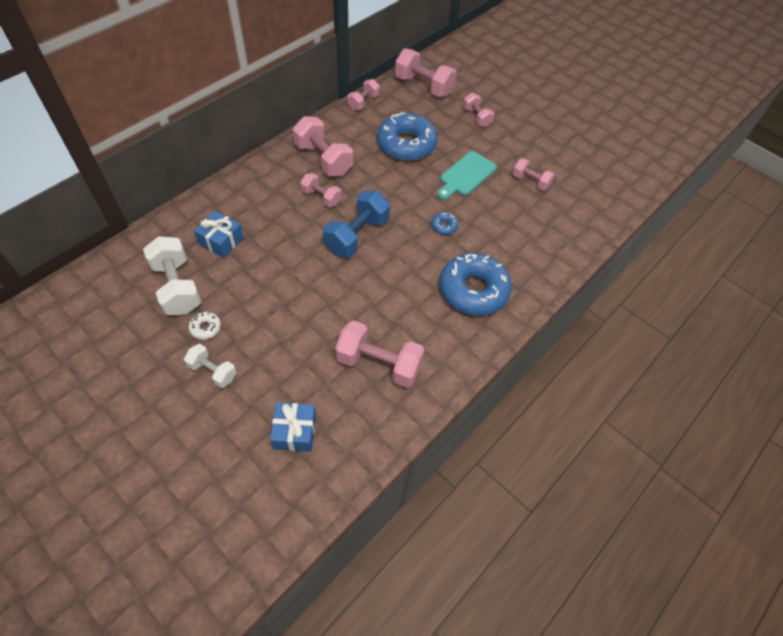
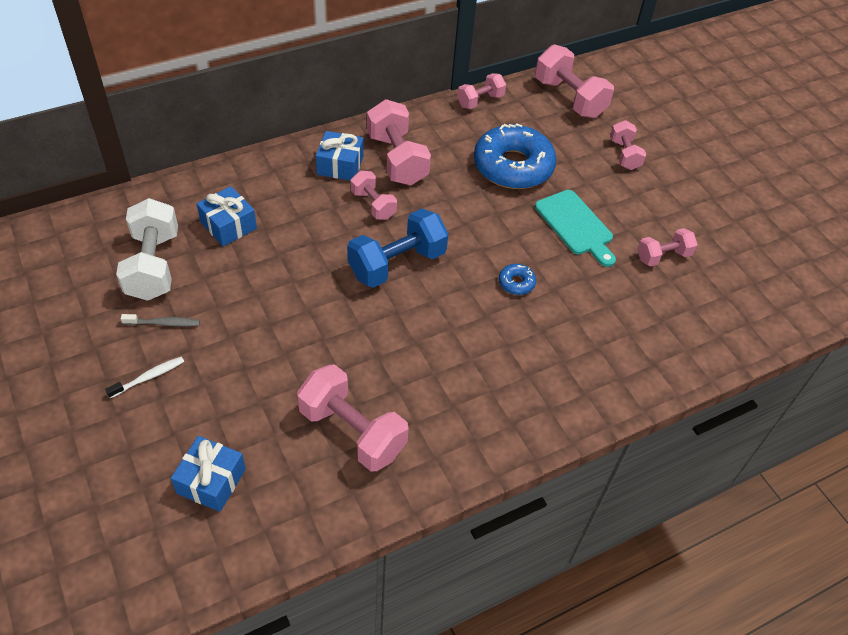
camera: 20 degrees right, 5 degrees down
(205, 328) = (164, 323): white donut -> grey toothbrush
(213, 371) = (149, 377): white dumbbell -> white toothbrush
(284, 174) = (340, 165): none -> blue gift
(466, 175) = (576, 225): turquoise cutting board -> turquoise cutting board turned 90 degrees counterclockwise
(473, 290) = (519, 376): blue donut -> none
(530, 181) = (663, 256): pink dumbbell -> pink dumbbell turned 75 degrees counterclockwise

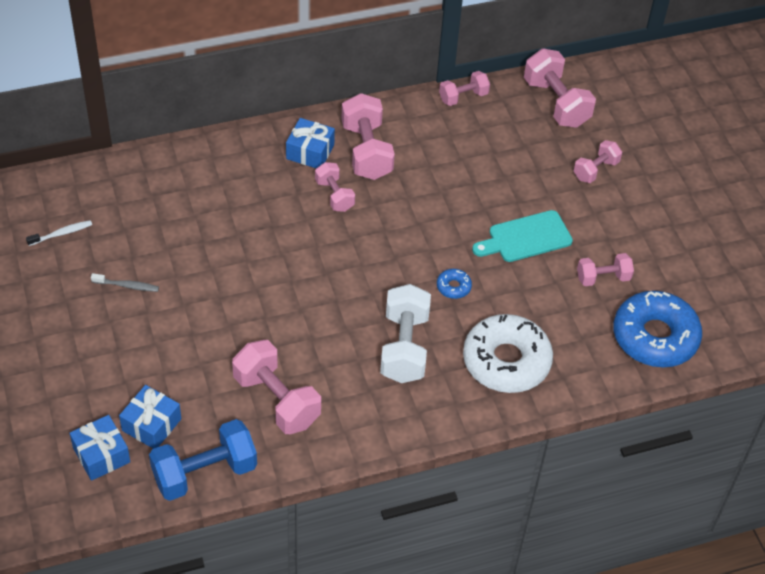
camera: 10 degrees right, 0 degrees up
(149, 377) = (109, 331): white toothbrush -> white toothbrush (61, 233)
(153, 266) = (124, 232): white dumbbell -> white dumbbell (404, 347)
(228, 225) = (196, 201): blue gift -> blue gift (101, 455)
(397, 264) = (345, 255): blue dumbbell -> blue dumbbell (204, 473)
(513, 166) = (479, 171): blue donut -> blue donut (655, 337)
(576, 225) = (526, 238): turquoise cutting board -> turquoise cutting board turned 90 degrees clockwise
(591, 354) = (506, 361): none -> white donut
(624, 154) = (595, 170): pink dumbbell -> pink dumbbell turned 45 degrees clockwise

